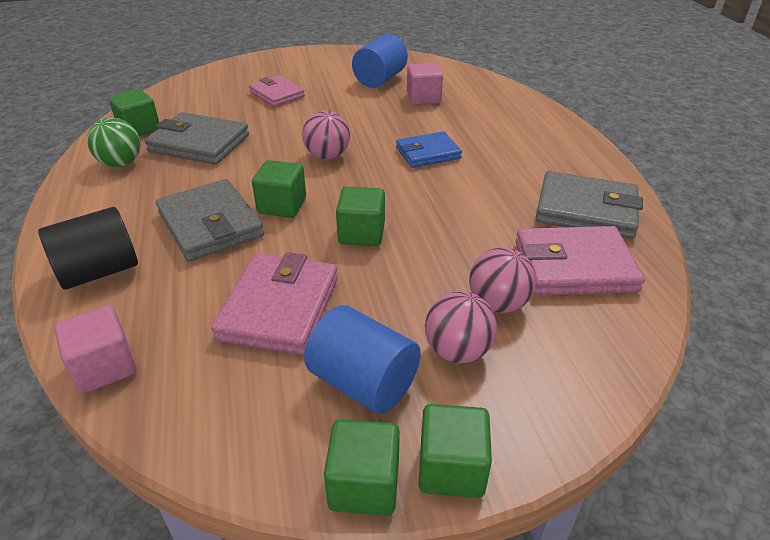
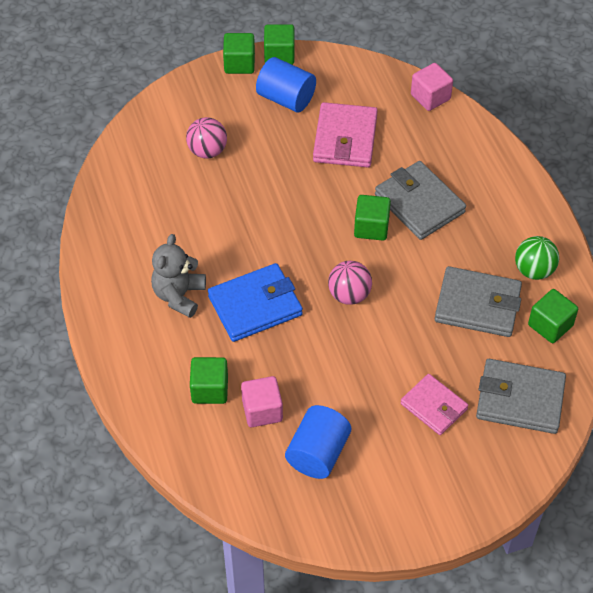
camera: 175 degrees right, 15 degrees up
(99, 271) = (475, 157): black cylinder -> none
(361, 233) = (303, 202): green cube -> green cube (210, 389)
(428, 153) = (255, 305): blue wallet -> blue wallet, size x1.51
(457, 351) = (234, 119): pink ball -> none
(510, 163) = (179, 295): none -> grey teddy bear
(574, 266) = (151, 183): pink wallet -> none
(586, 210) = (126, 239): grey wallet -> grey wallet (520, 399)

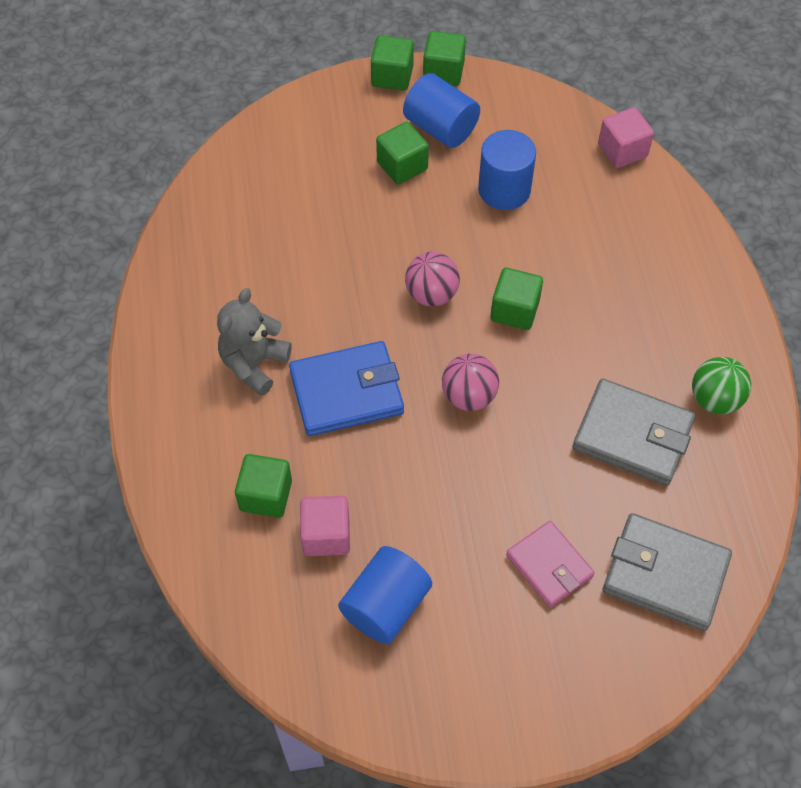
camera: 10 degrees right, 5 degrees up
(207, 151) = (329, 182): pink ball -> pink ball (431, 294)
(345, 139) = (504, 190): pink wallet -> blue cylinder
(419, 203) = (582, 288): grey wallet -> none
(550, 325) = (723, 478): green cube -> green cube (402, 166)

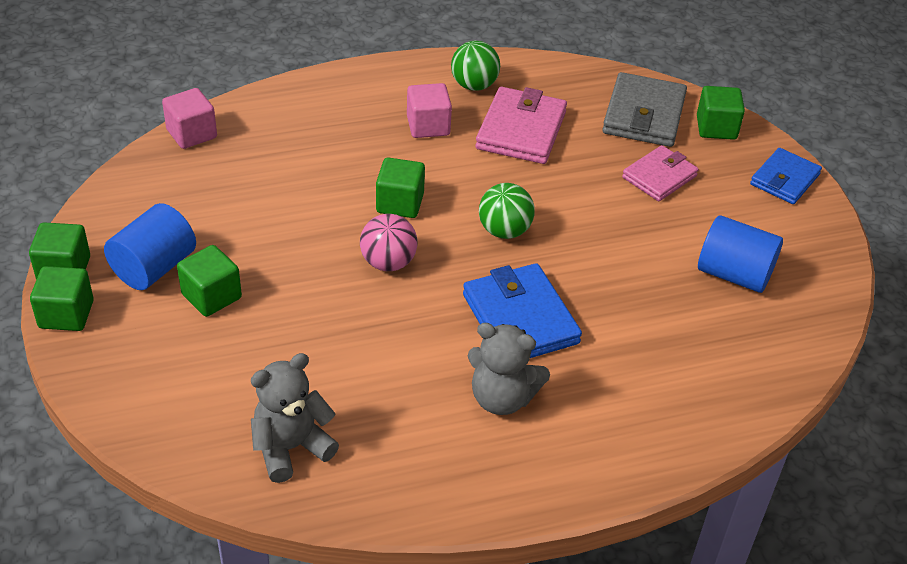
camera: 100 degrees left, 15 degrees down
(230, 214) = (291, 448): none -> grey teddy bear
(266, 495) = (654, 370): green cube -> green cube (716, 128)
(326, 535) = (681, 320): pink cube -> pink cube (428, 126)
(469, 396) = (504, 231): pink ball -> green ball
(504, 190) = (245, 215): blue cylinder -> none
(540, 712) = (784, 179): none -> blue wallet
(632, 435) = (521, 130): grey wallet -> pink wallet

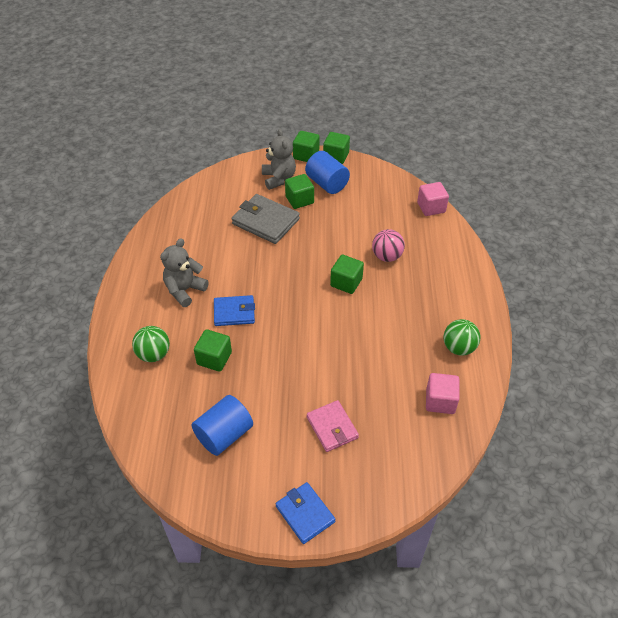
camera: 110 degrees right, 5 degrees up
(291, 448) = (194, 212): grey teddy bear -> grey teddy bear (278, 179)
(388, 263) = (299, 267): pink ball -> pink ball (386, 256)
(428, 126) = (417, 312): pink cube -> pink cube (440, 401)
(504, 231) = (306, 325): green ball -> green ball (154, 354)
(520, 319) = (234, 312): blue wallet -> blue wallet, size x0.66
(521, 130) = (402, 361): pink wallet -> none
(644, 115) = (404, 444): grey wallet -> grey wallet (265, 221)
(716, 128) = (378, 490): green cube -> green cube (214, 358)

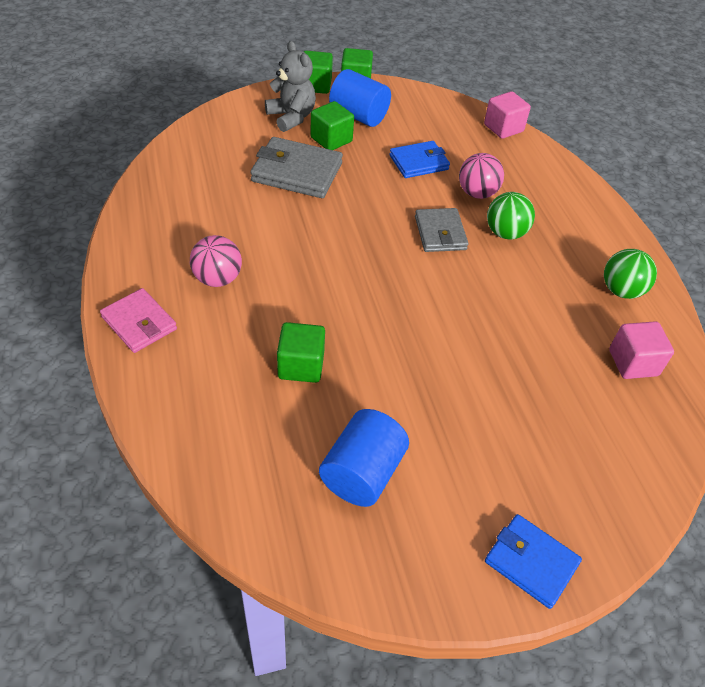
camera: 20 degrees left, 0 degrees up
(154, 354) = (206, 377): green ball -> green ball (505, 233)
(185, 290) = (218, 279): grey teddy bear -> pink ball
(234, 312) = (303, 297): blue wallet -> blue wallet (419, 162)
(332, 427) = (511, 428): pink wallet -> pink wallet (139, 323)
(346, 282) = (440, 233): green cube -> grey wallet

